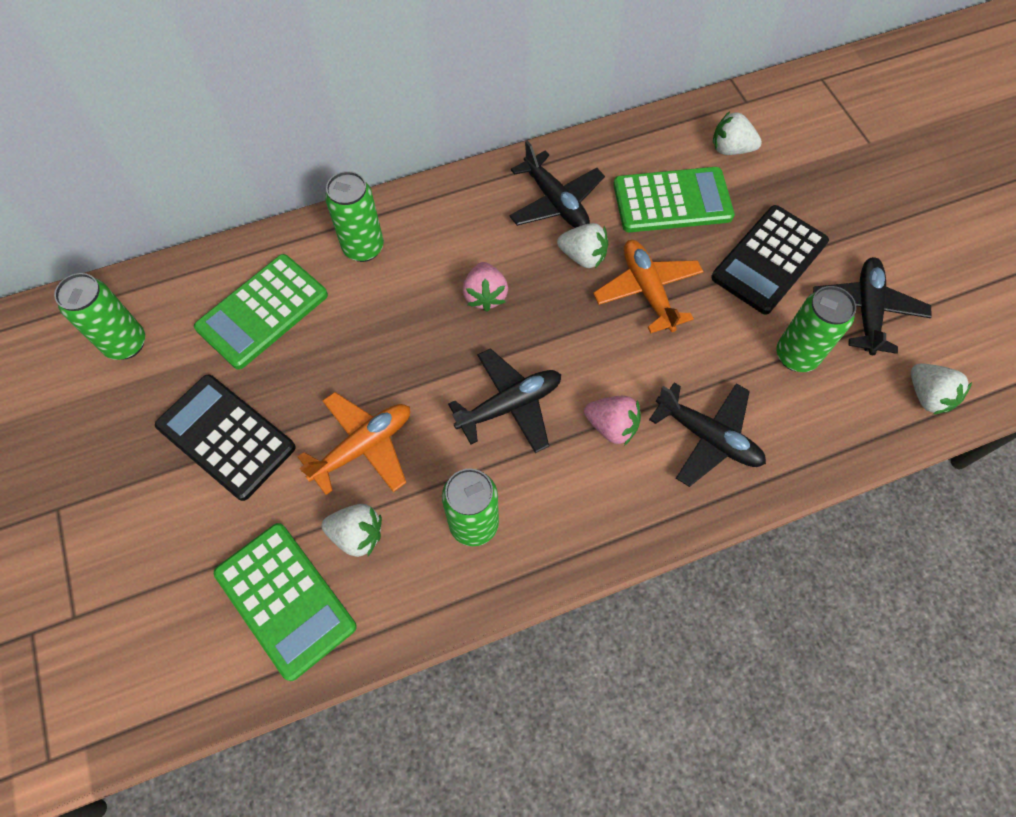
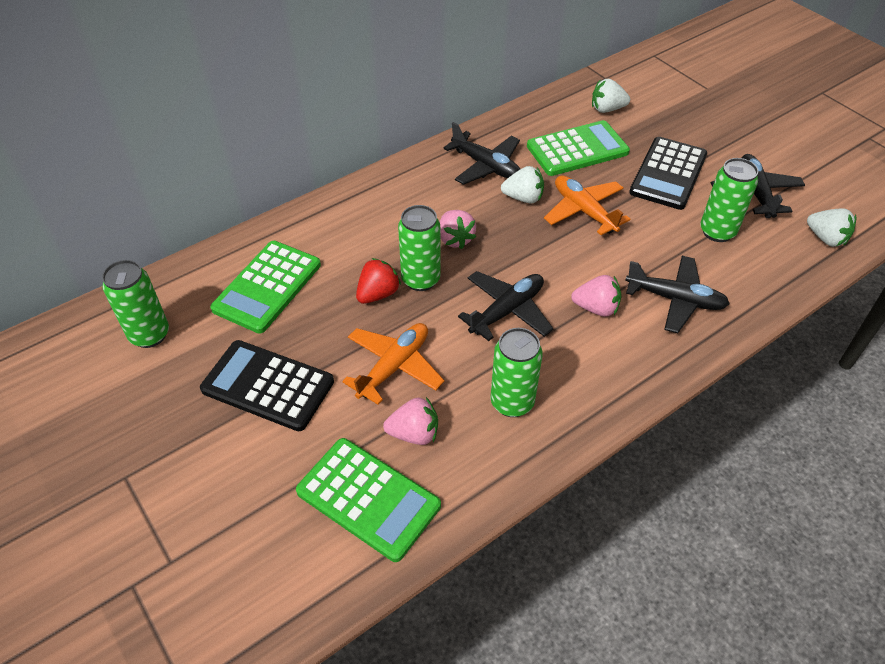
camera: 15 degrees left, 15 degrees down
(357, 535) = (414, 433): white strawberry -> pink strawberry
(363, 248) = (339, 225): green can -> green can (420, 279)
(376, 349) = (378, 294): none -> red strawberry

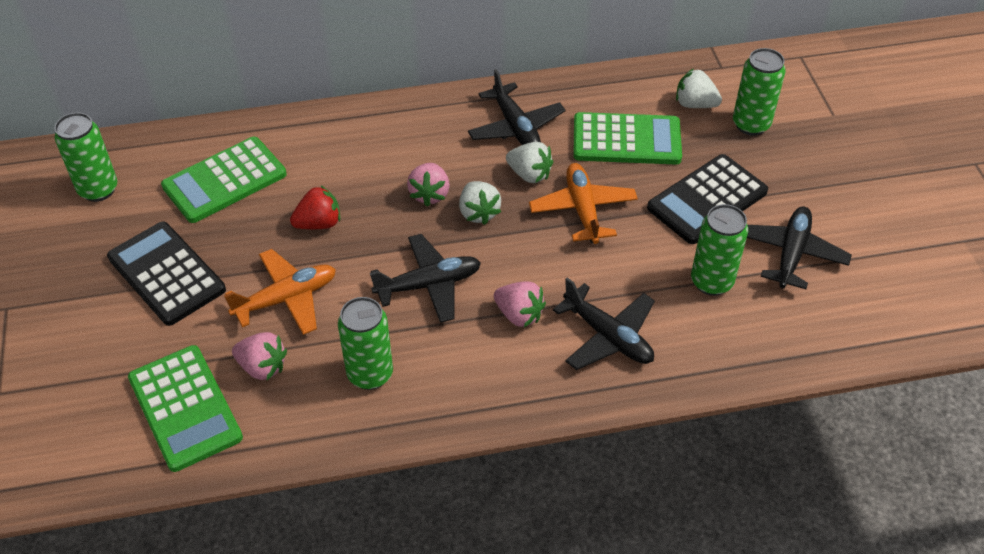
camera: 25 degrees right, 0 degrees up
(420, 279) = (368, 223): green can -> green can (751, 124)
(826, 238) = (832, 333): white strawberry -> white strawberry (478, 213)

